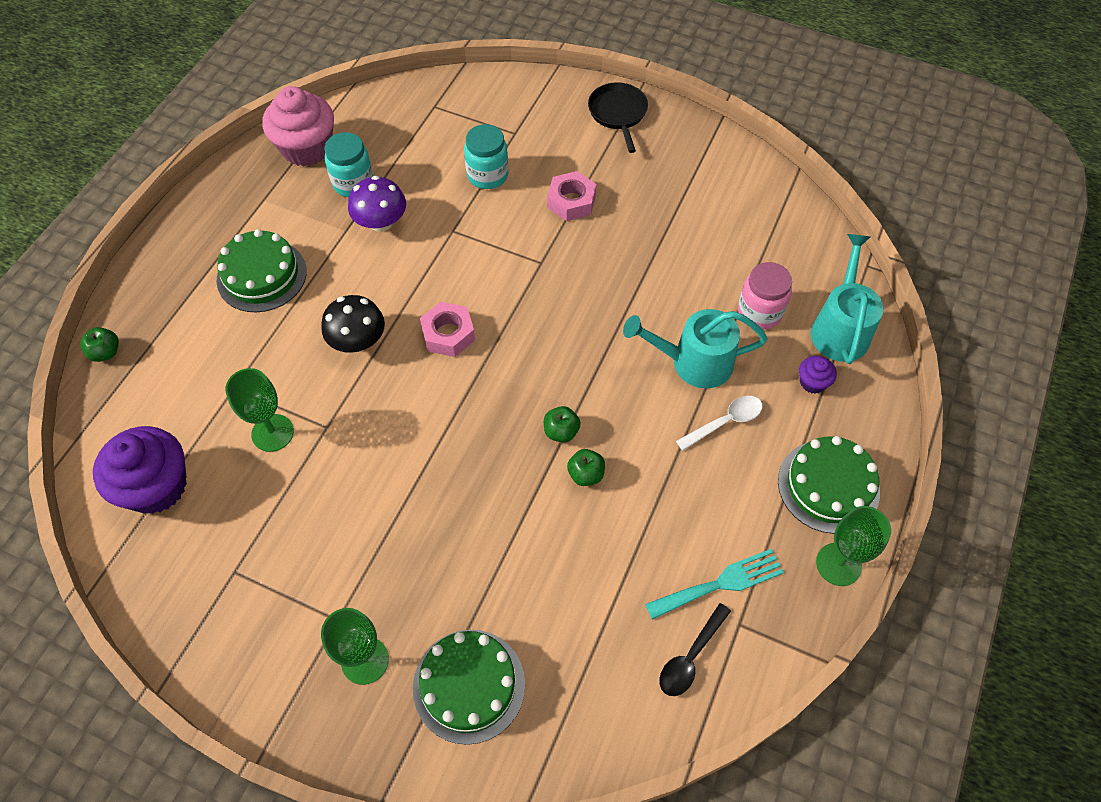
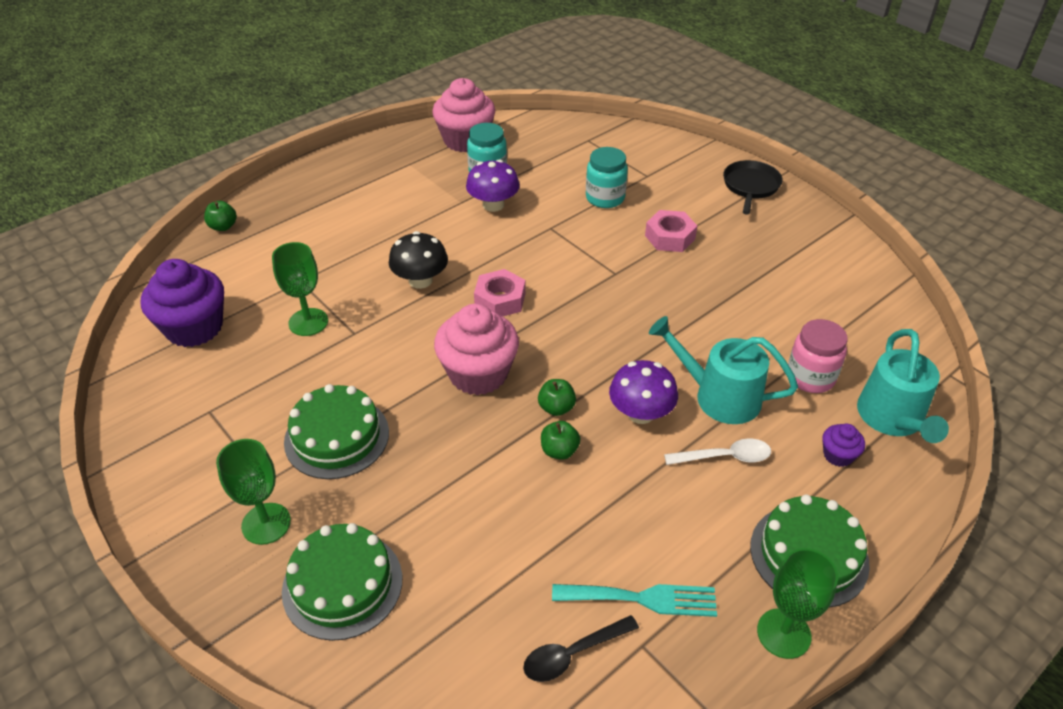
camera: 25 degrees right, 15 degrees down
(261, 275) = (374, 212): green cake -> green cake (337, 437)
(472, 424) = (478, 374): none -> pink cupcake
(636, 407) = (640, 413): none -> purple mushroom
(840, 328) = (892, 419): turquoise watering can -> turquoise watering can turned 150 degrees clockwise

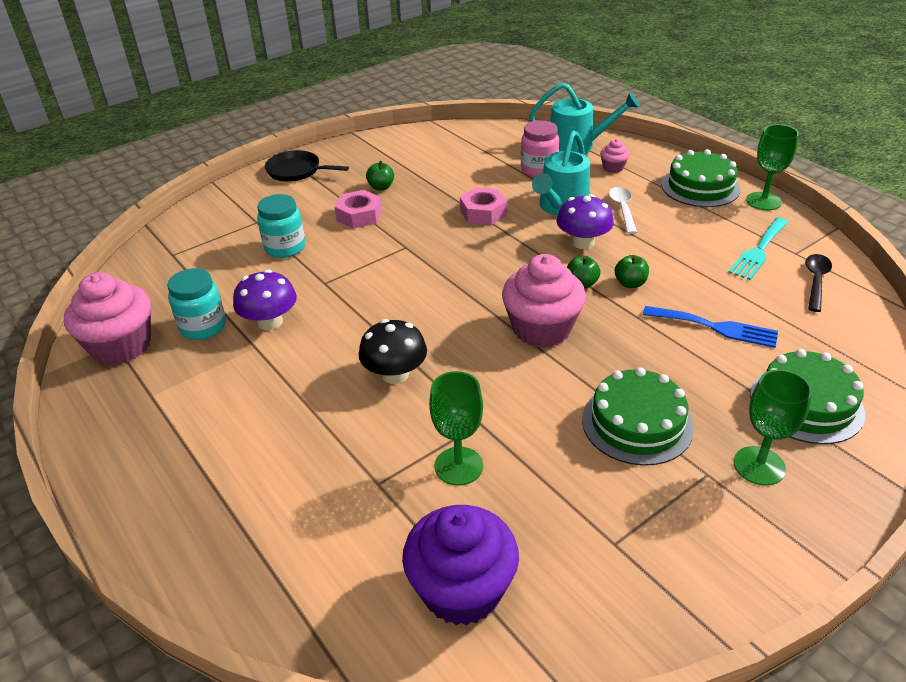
camera: 85 degrees left, 5 degrees down
(223, 226) = (228, 596): green apple -> green apple (381, 187)
(477, 521) = (715, 327): none -> blue fork
(500, 300) = (435, 316): pink nut -> pink nut (483, 212)
(573, 654) = (815, 281): black spoon -> black spoon turned 135 degrees counterclockwise
(642, 598) = (759, 251): turquoise fork -> turquoise fork turned 150 degrees counterclockwise
(838, 455) = (613, 168): purple cupcake -> pink cupcake

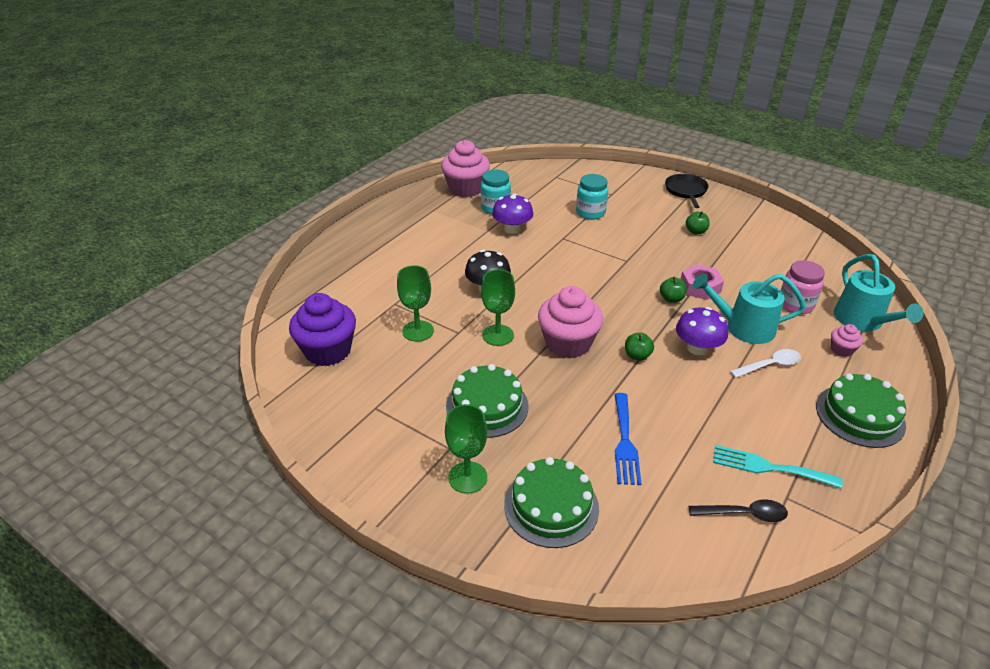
camera: 70 degrees right, 0 degrees up
(359, 215) = (650, 231): pink nut -> none
(630, 283) = (656, 383): green apple -> green apple (671, 299)
(763, 201) = (873, 468): green goblet -> green goblet (498, 335)

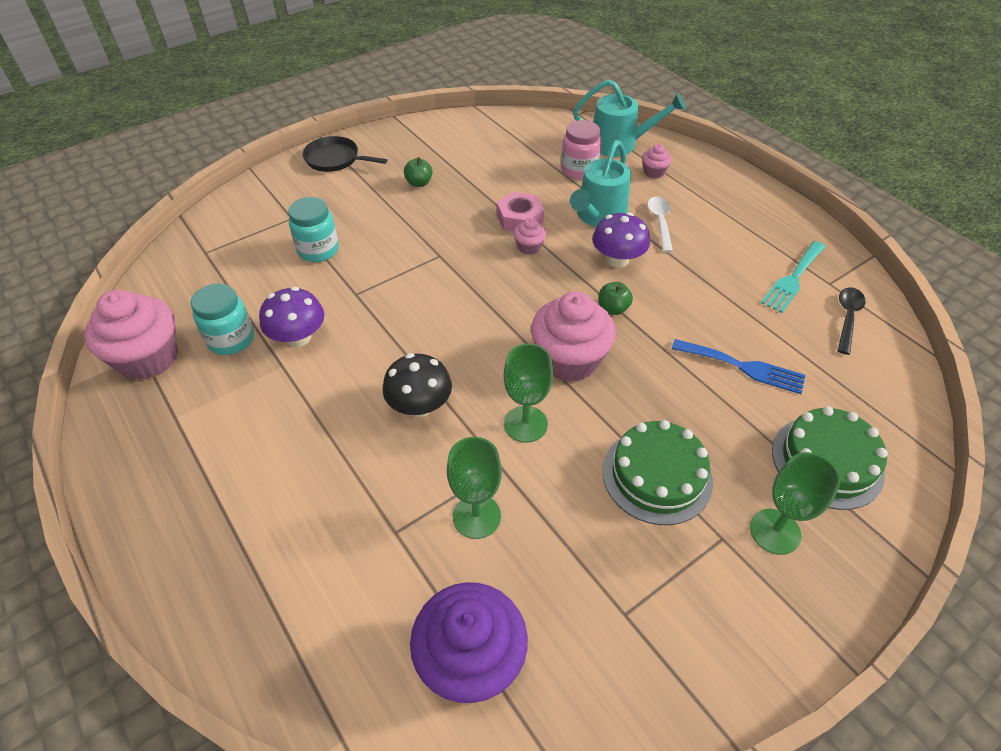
camera: 70 degrees left, 10 degrees up
(671, 299) = (529, 247): green apple -> pink cupcake
(859, 415) = (739, 199): green cake -> none

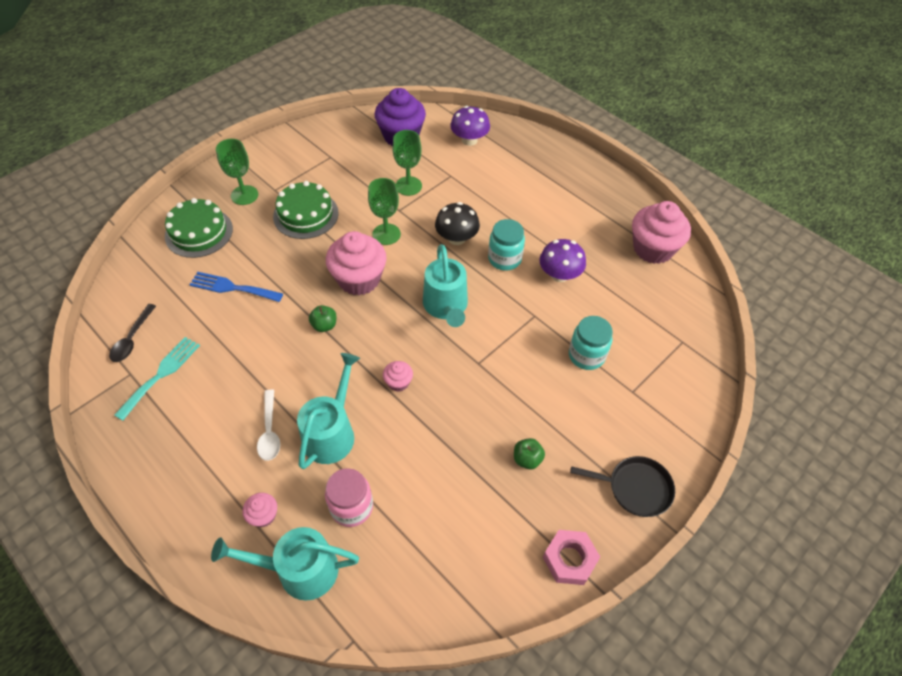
camera: 170 degrees right, 5 degrees up
(231, 339) = (606, 268): turquoise jar -> turquoise jar (504, 259)
(459, 314) = (446, 306): none -> turquoise watering can
(520, 219) = (411, 418): pink nut -> pink nut (569, 559)
(617, 259) = (316, 377): purple mushroom -> purple mushroom (469, 140)

